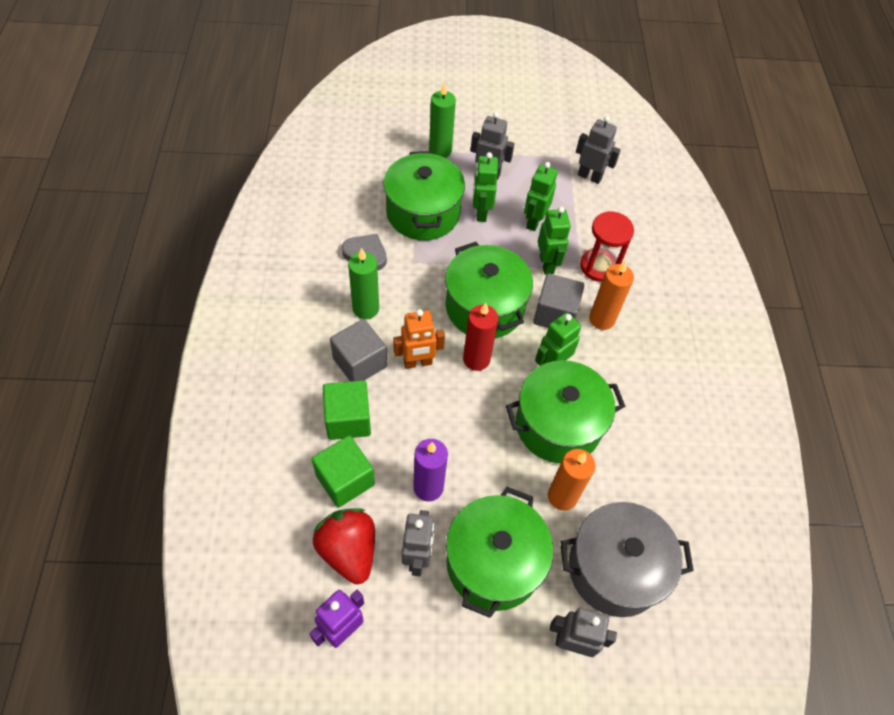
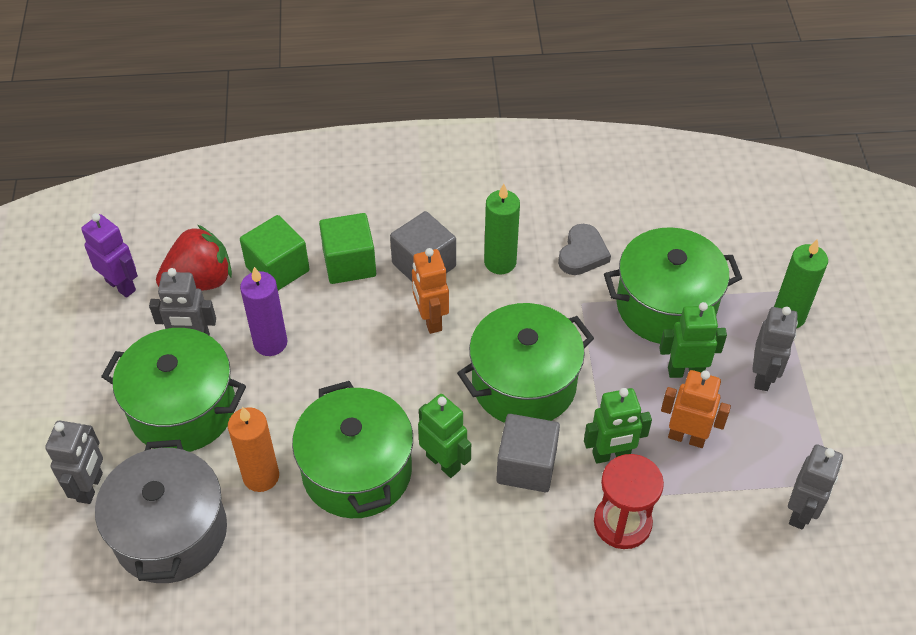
camera: 90 degrees right, 5 degrees down
(476, 359) = (443, 379): red candle -> none
(534, 221) = (686, 437): green robot -> orange robot
(602, 319) = (528, 525): orange candle -> none

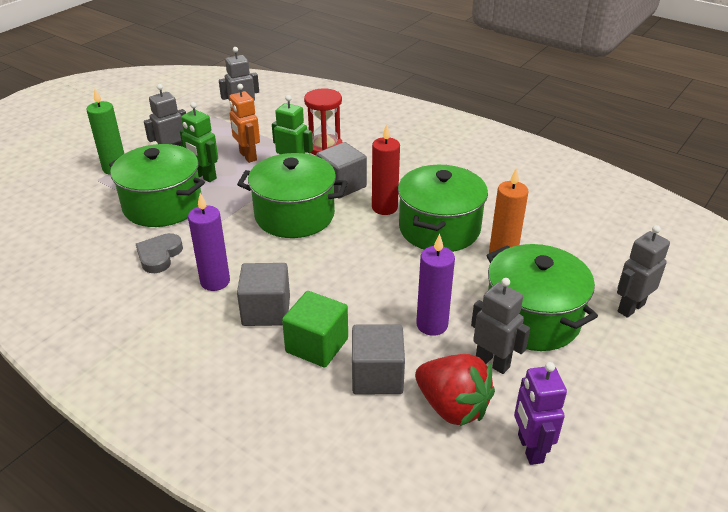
camera: 140 degrees left, 15 degrees down
(170, 532) = (583, 258): grey pot -> none
(200, 281) = (452, 407): red strawberry -> red strawberry turned 150 degrees counterclockwise
(277, 269) = (377, 376): green cube -> grey cube
(430, 319) = (305, 275): orange robot -> none
(443, 462) = (384, 208): green robot -> red candle
(500, 262) = (215, 281): green candle -> purple candle
(582, 253) = (159, 255): grey heart -> grey heart turned 45 degrees counterclockwise

